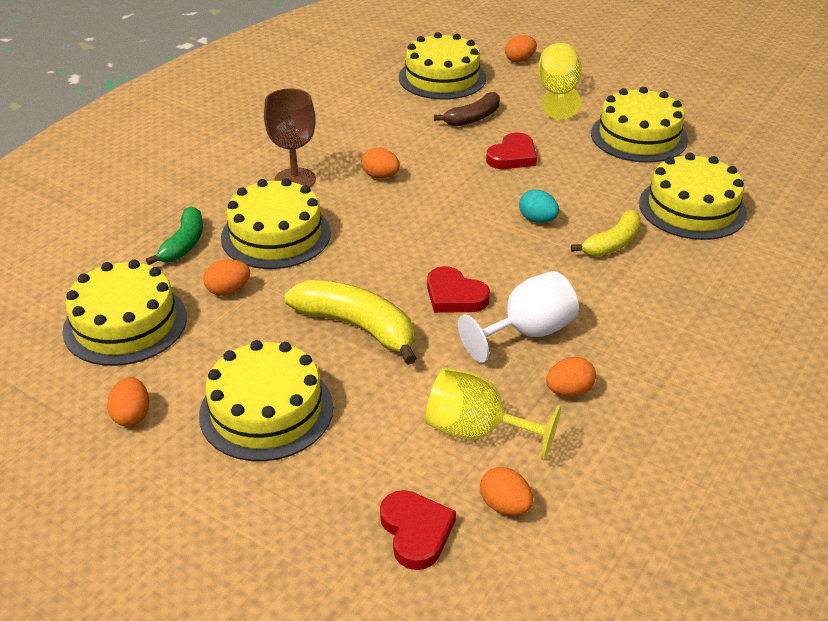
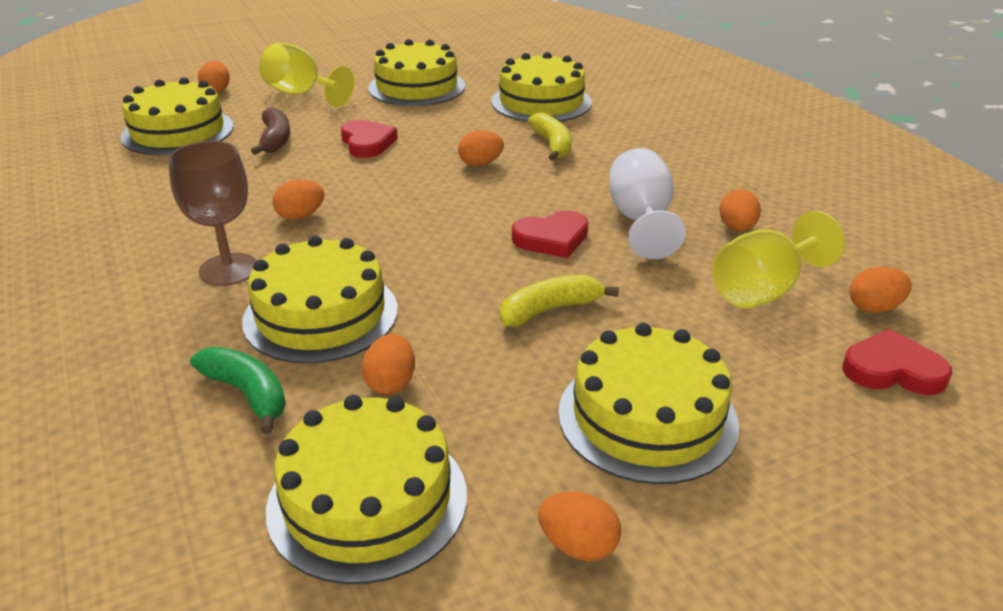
camera: 60 degrees left, 5 degrees down
(357, 327) = (550, 310): yellow banana -> yellow banana, size x0.64
(537, 220) = (480, 164): turquoise egg -> orange egg

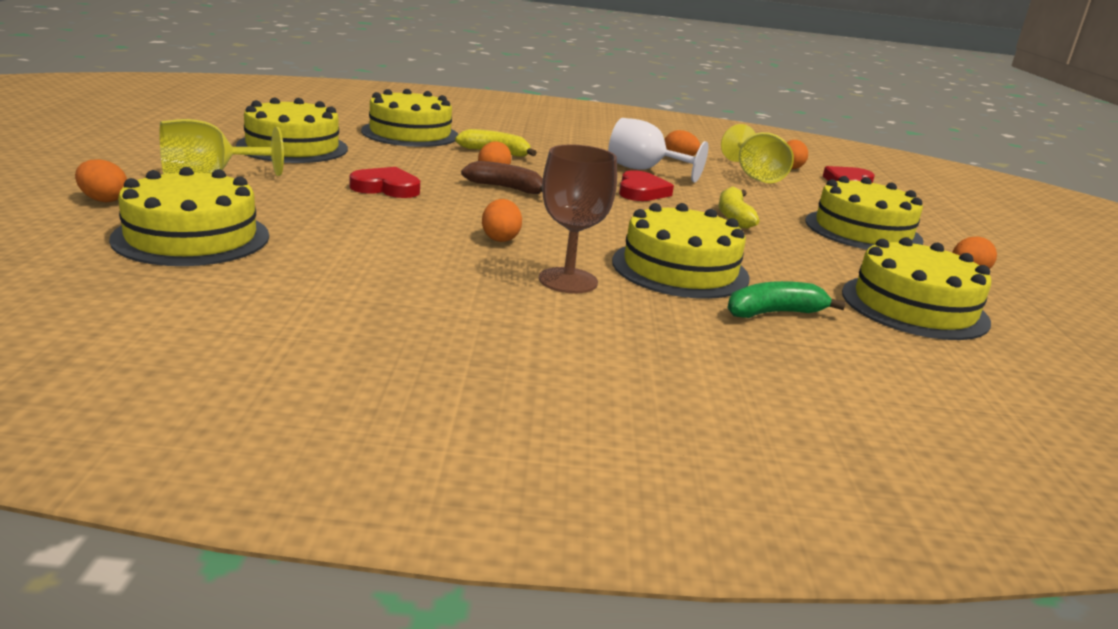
camera: 65 degrees left, 10 degrees down
(275, 140) = (310, 210): brown banana -> brown banana (506, 188)
(391, 383) = (790, 272): orange egg -> none

